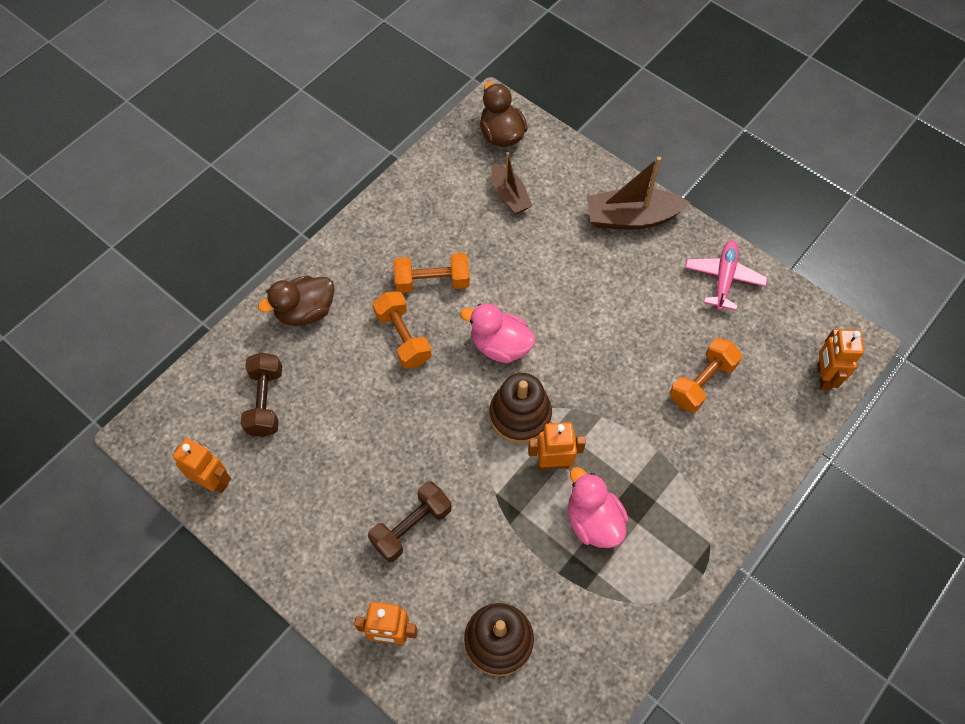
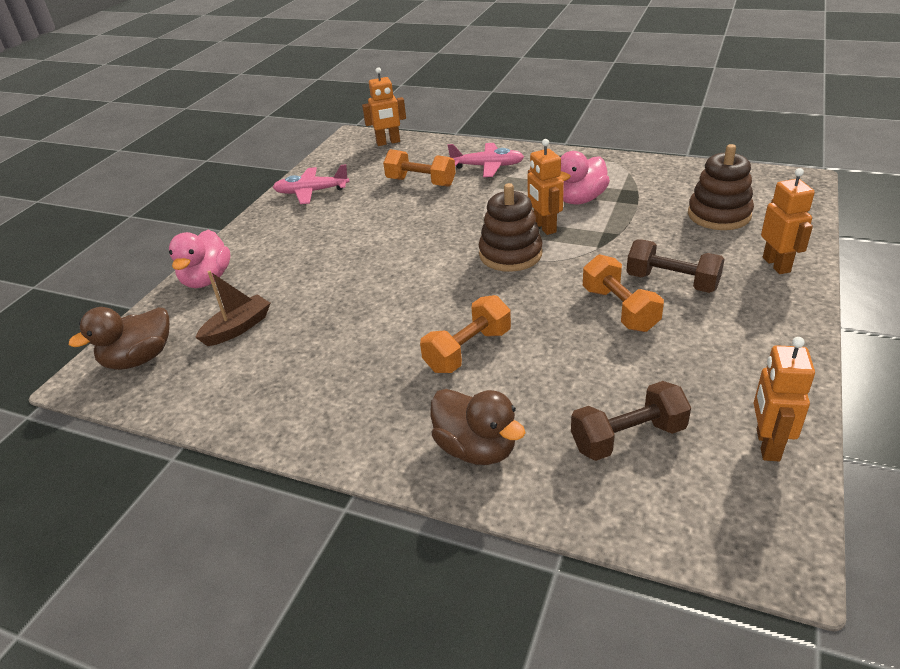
camera: 105 degrees left, 25 degrees down
(432, 282) = (381, 351): orange dumbbell -> orange dumbbell (620, 309)
(500, 346) = (441, 284): pink duck -> pink duck (207, 279)
(631, 218) = (254, 247): brown boat -> none
(712, 460) = (487, 166): none -> pink plane

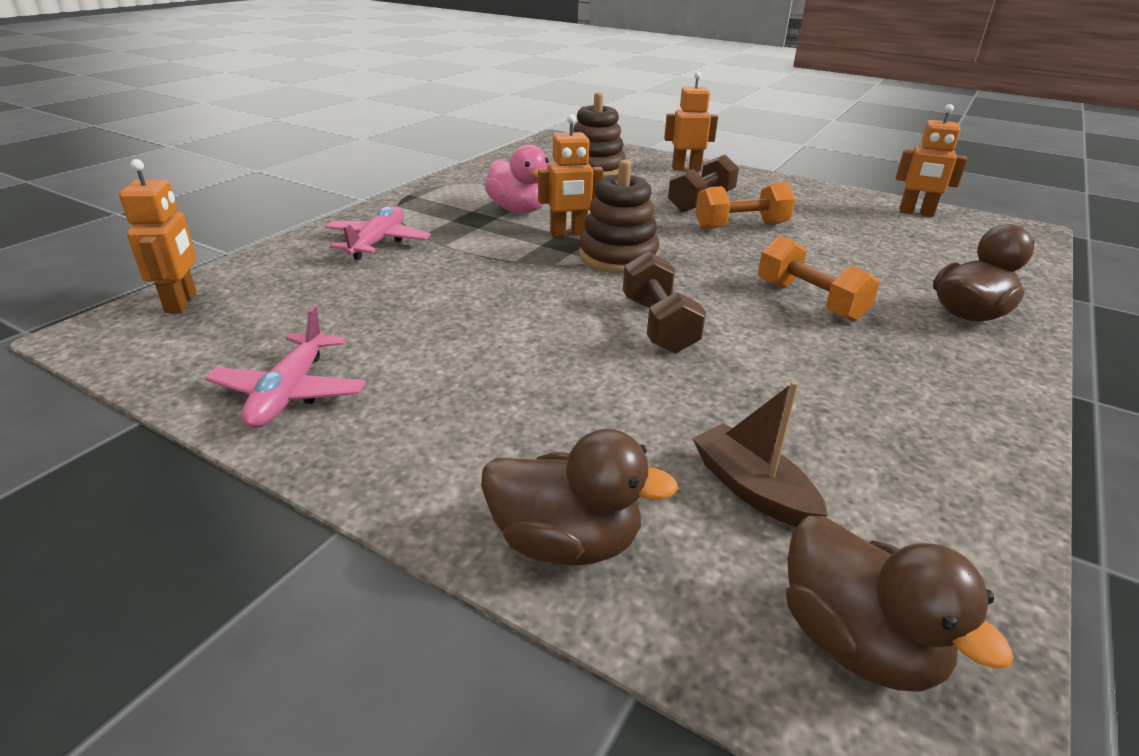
camera: 85 degrees left, 5 degrees down
(207, 279) = (566, 542): pink duck -> brown duck
(421, 182) = (373, 289): orange dumbbell -> none
(628, 437) = (926, 251): brown dumbbell -> brown dumbbell (658, 325)

